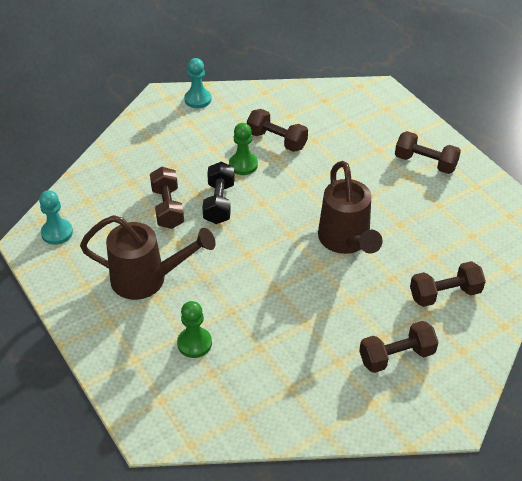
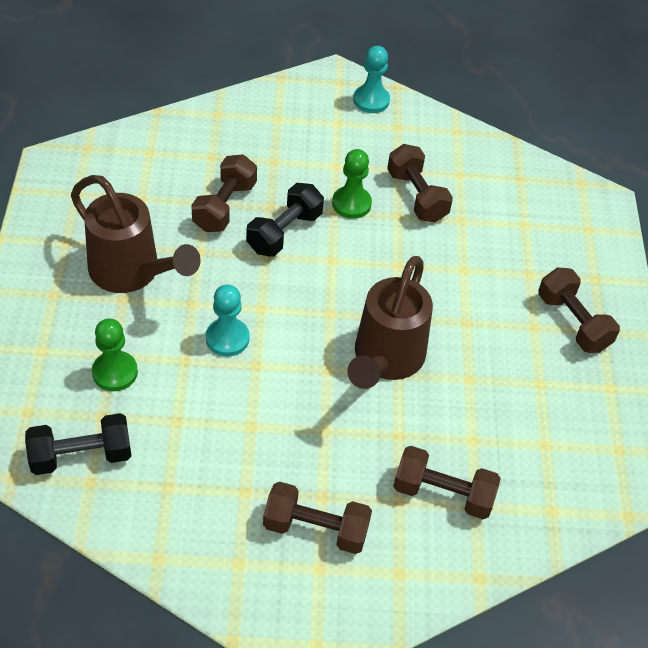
camera: 30 degrees right, 5 degrees up
(57, 233) = (89, 169): turquoise pawn -> turquoise pawn (227, 338)
(221, 404) = (81, 455): none -> black dumbbell

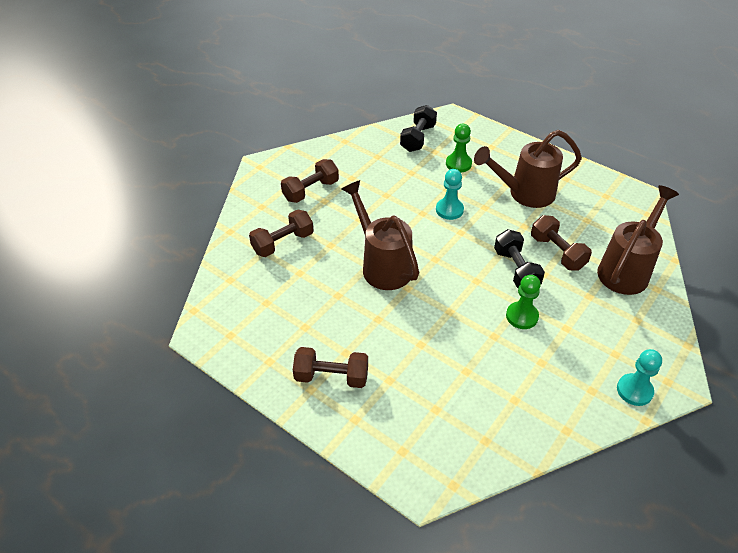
camera: 130 degrees right, 5 degrees down
(206, 143) = (626, 270): none -> brown watering can
(416, 196) = (507, 358): brown dumbbell -> none

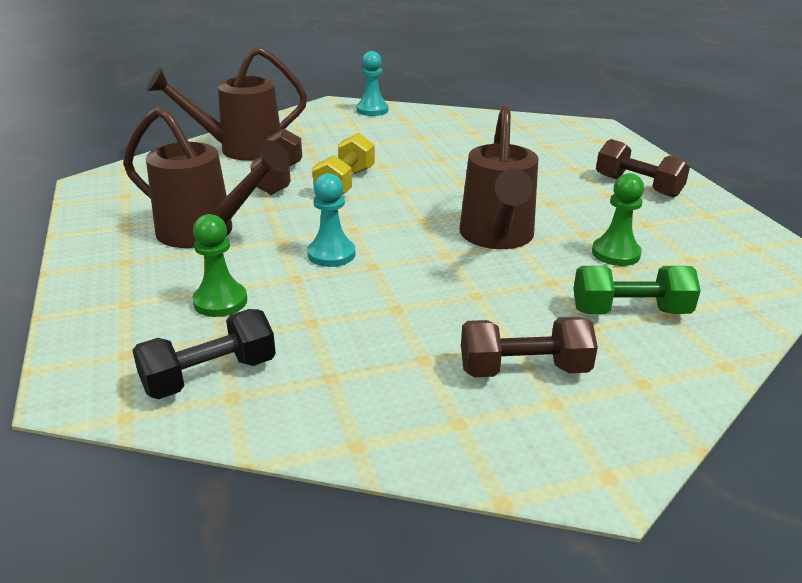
camera: 145 degrees left, 15 degrees down
(283, 243) = (630, 311): brown dumbbell -> green dumbbell
(516, 269) = (345, 183): black dumbbell -> yellow dumbbell
(522, 316) = (395, 159): green pawn -> green pawn (615, 253)

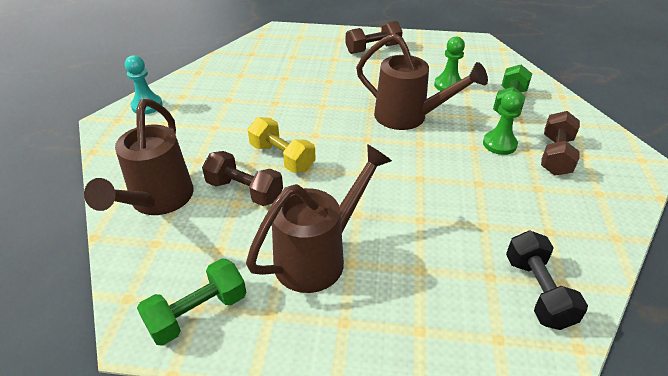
camera: 65 degrees left, 10 degrees up
(117, 197) = (198, 313): none -> green dumbbell
(220, 301) = (439, 268): green pawn -> green pawn (499, 144)
(331, 254) = (395, 193): turquoise pawn -> none

